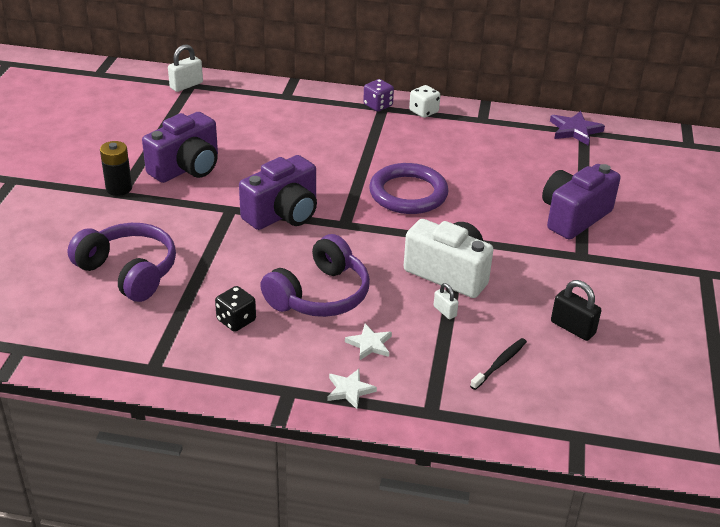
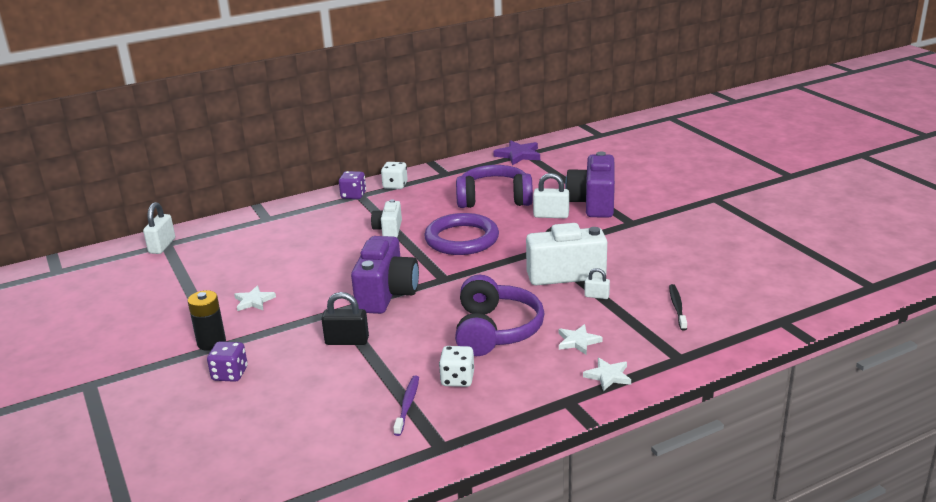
camera: 35 degrees left, 10 degrees down
(99, 222) = (230, 374): none -> purple dice
(128, 272) = (314, 394): purple headphones -> purple headphones (494, 199)
(175, 319) = (407, 405): none -> purple toothbrush
(187, 168) = (254, 301): purple camera -> white star
(236, 320) = (457, 379): black dice -> white dice
(362, 153) = (388, 230): none -> white camera
(517, 209) = (551, 215): none -> white padlock
(572, 328) = (688, 264): black padlock -> black padlock (347, 341)

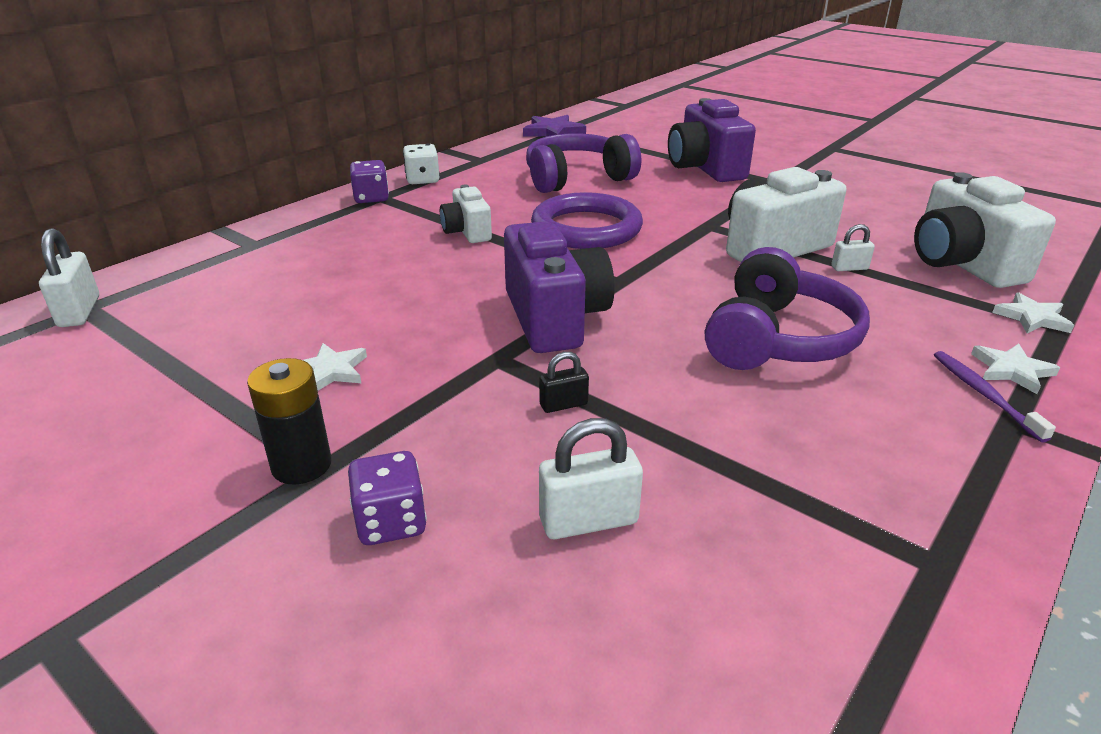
camera: 25 degrees left, 5 degrees up
(347, 341) = (563, 404): black padlock -> black padlock, size x0.59
(407, 405) = (788, 495): purple toothbrush -> purple toothbrush (984, 394)
(457, 379) = (814, 427): white dice -> none
(495, 330) = (777, 339): purple headphones -> purple headphones turned 45 degrees clockwise
(551, 215) = (671, 187): white padlock -> white padlock (588, 521)
(578, 341) = (907, 330): white star -> white star (1032, 318)
(677, 307) = (962, 264): black toothbrush -> white camera

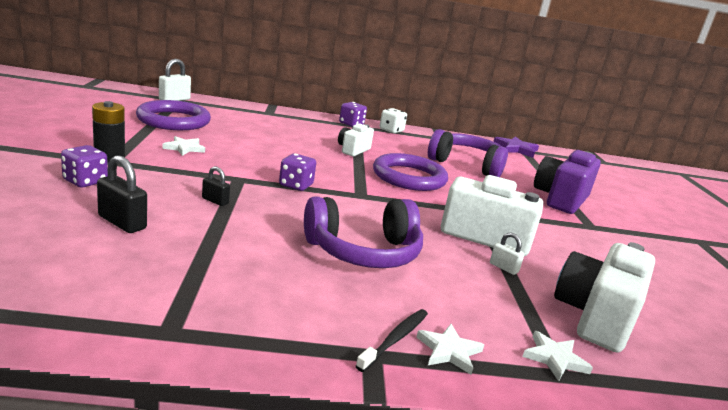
camera: 45 degrees right, 10 degrees down
(188, 344) = (173, 120): none -> purple ring
(554, 318) = (296, 185): purple camera -> purple dice
(588, 521) = (122, 222): white padlock -> black padlock
(984, 394) = (395, 339): purple toothbrush -> black toothbrush

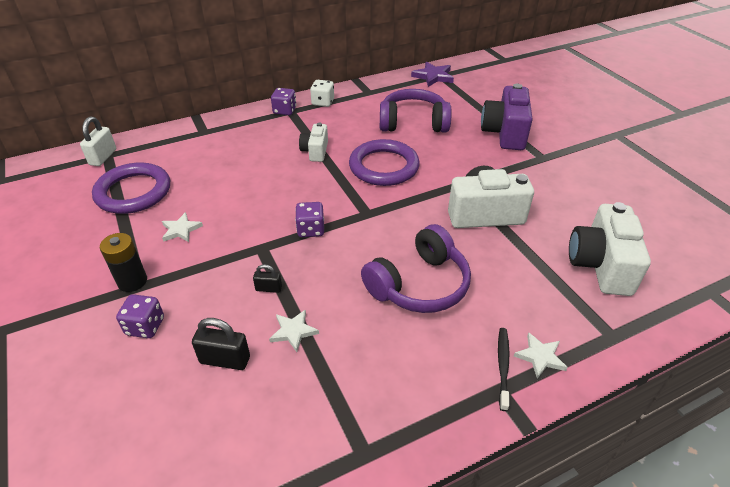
camera: 20 degrees left, 20 degrees up
(503, 268) = (518, 245): white padlock -> none
(554, 358) = (601, 323): white star -> white star (293, 331)

